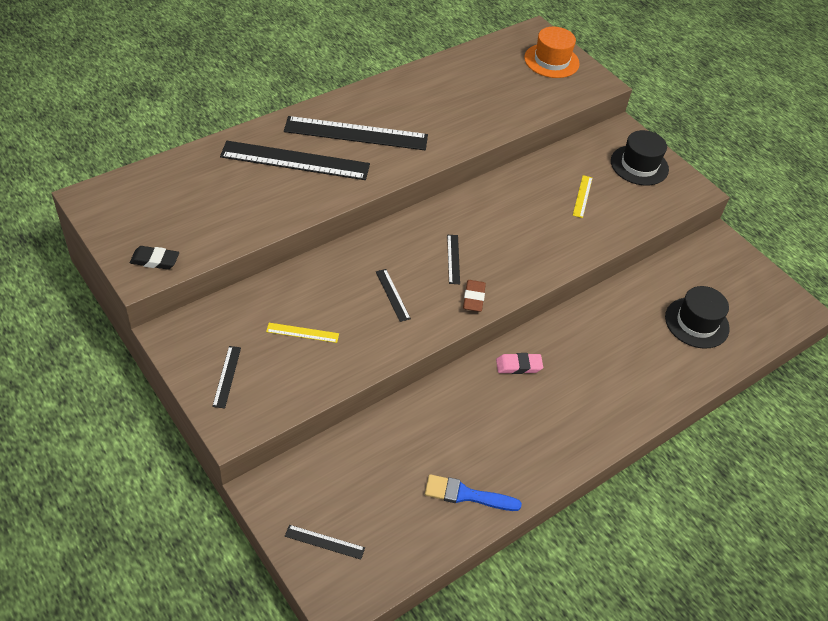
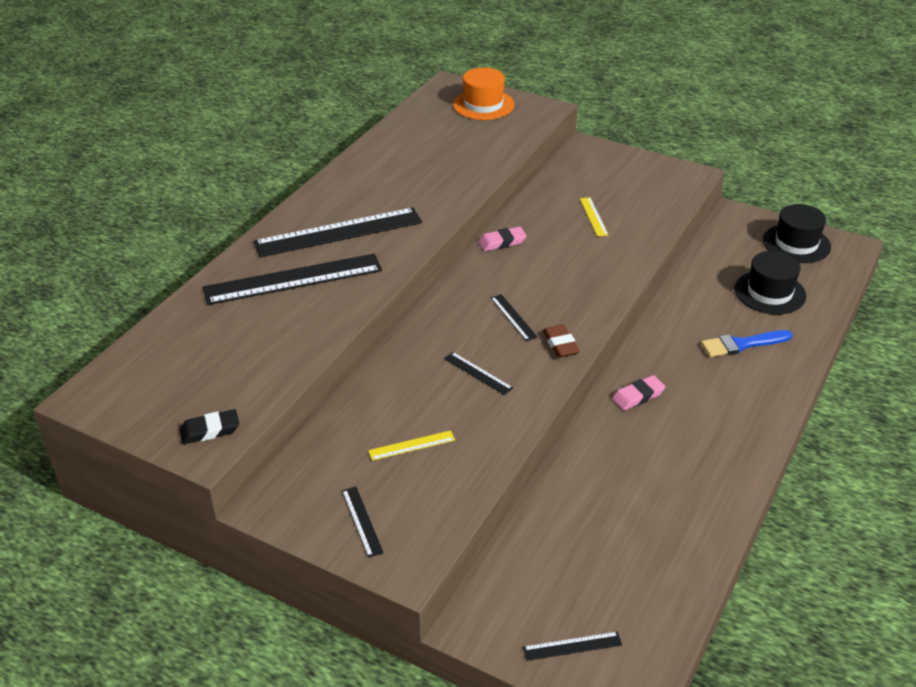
camera: 20 degrees left, 10 degrees down
(466, 495) = (678, 535): blue brush -> blue brush (742, 344)
(491, 190) = (502, 242): none -> pink eraser
(639, 165) = (624, 172): black hat -> black hat (796, 243)

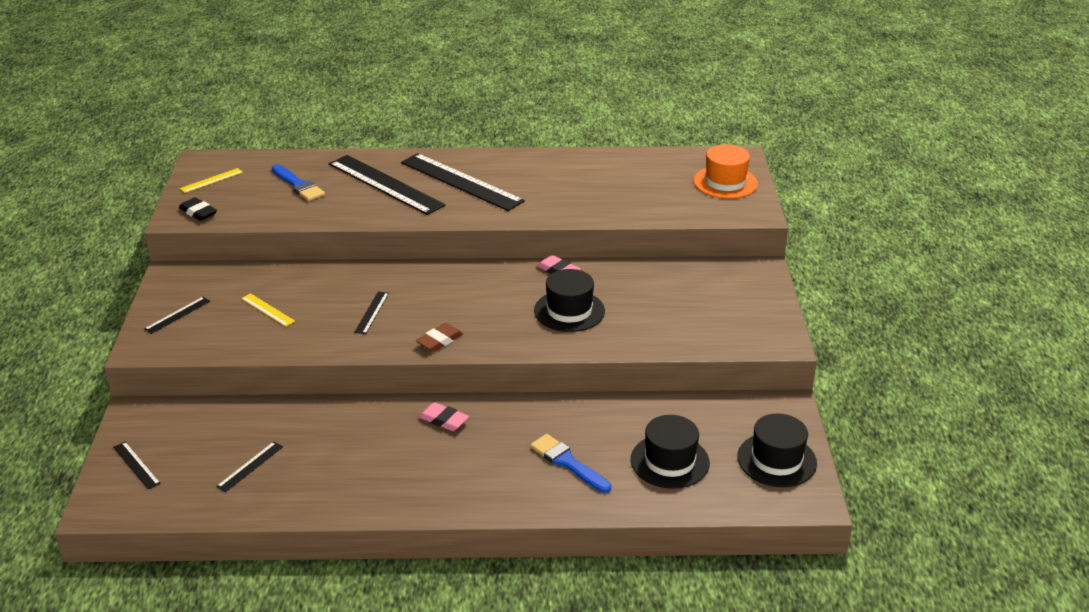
camera: 60 degrees right, 5 degrees down
(229, 338) = (298, 185): none -> blue brush
(513, 317) = (457, 307): black ruler -> black ruler (250, 466)
(570, 257) = (569, 311): none -> black hat
(593, 216) = (646, 305): yellow ruler -> yellow ruler (211, 180)

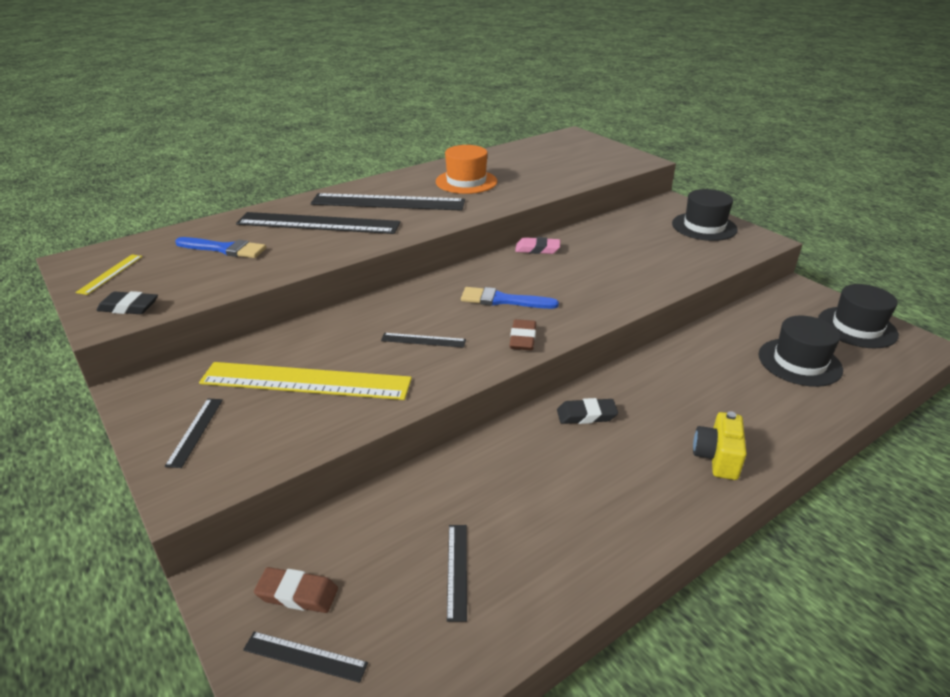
camera: 35 degrees left, 0 degrees up
(161, 435) = (297, 594): none -> brown eraser
(267, 310) = (306, 381): yellow ruler -> yellow ruler, size x2.28
(372, 312) = (423, 340): black ruler -> black ruler turned 60 degrees counterclockwise
(443, 420) = (586, 415): pink eraser -> black eraser
(491, 489) = (717, 458): none -> yellow camera
(567, 462) = (736, 401): blue brush -> blue brush (503, 300)
(569, 311) = (592, 274): black hat -> black hat (704, 227)
(725, 182) = (590, 149): orange hat -> orange hat (466, 182)

